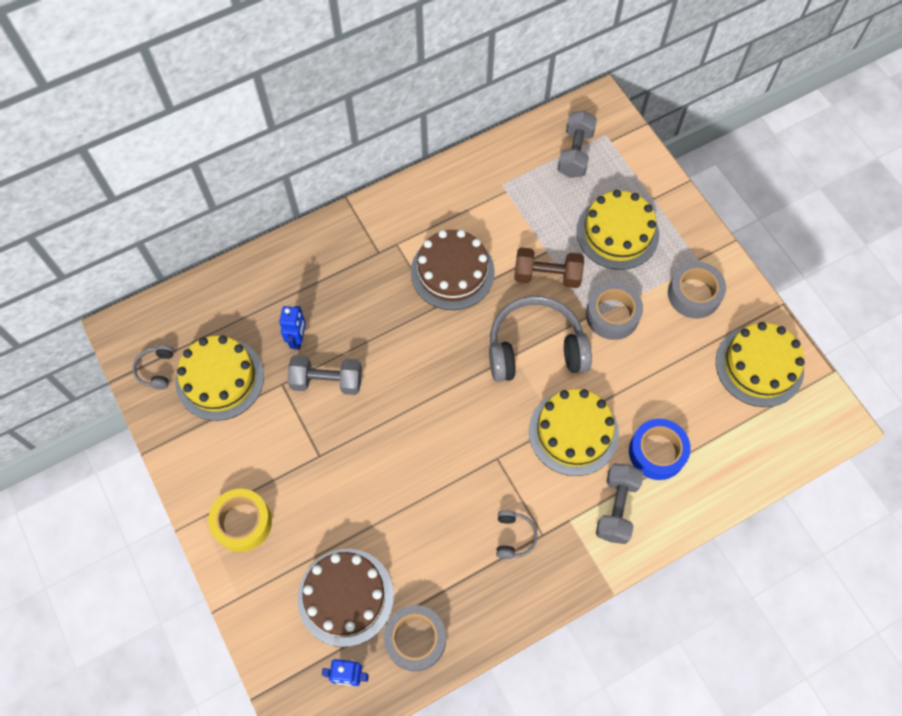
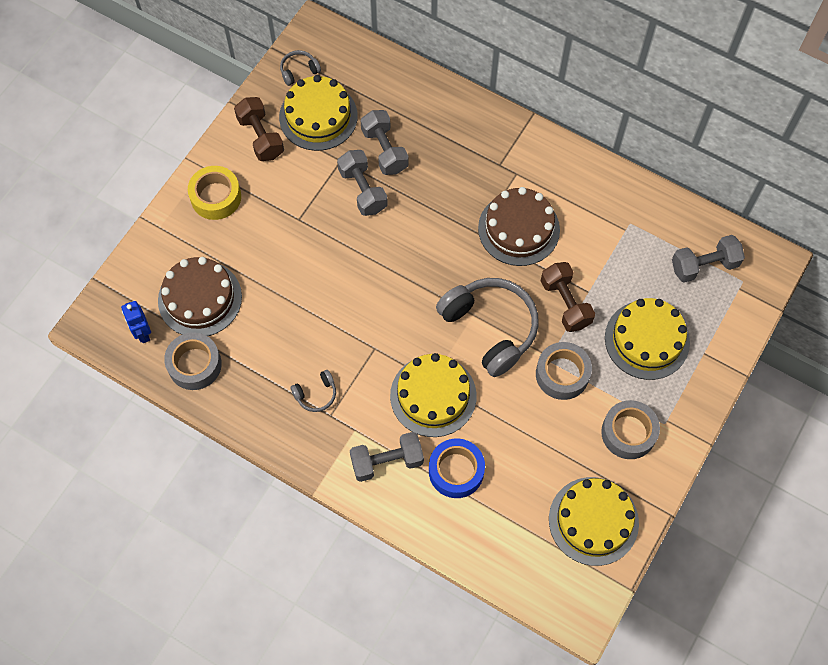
camera: 60 degrees right, 0 degrees up
(205, 444) = (261, 137): none -> brown dumbbell
(298, 339) = (384, 150): blue robot -> grey dumbbell

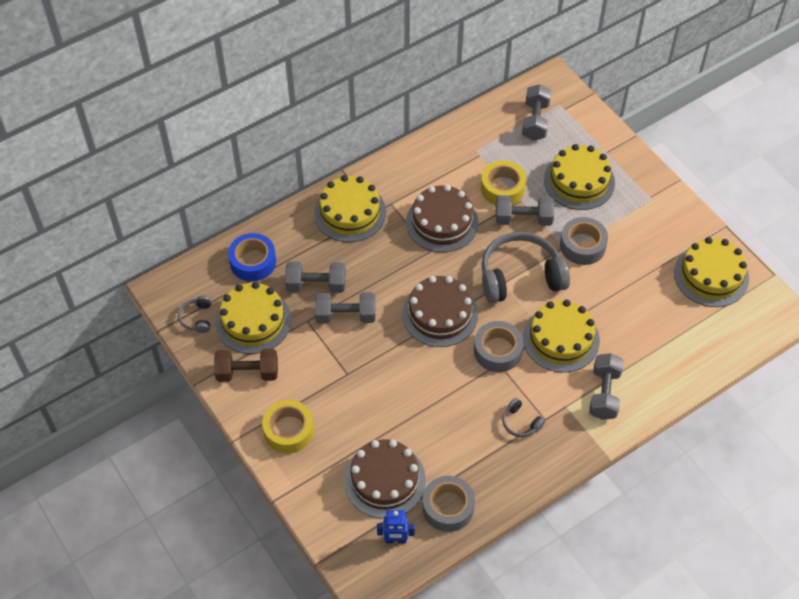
camera: 65 degrees left, 10 degrees down
(316, 394) = (520, 423): grey headphones -> grey headphones turned 135 degrees clockwise
(406, 272) = (440, 314): none -> brown cake
(456, 471) = (633, 348): blue tape -> blue tape (253, 262)
(485, 142) = (350, 212): none -> yellow cake
(565, 303) = (523, 219): brown dumbbell -> grey dumbbell
(594, 268) = (502, 188): none -> yellow tape
(628, 433) = (650, 224): grey tape -> grey tape (497, 351)

